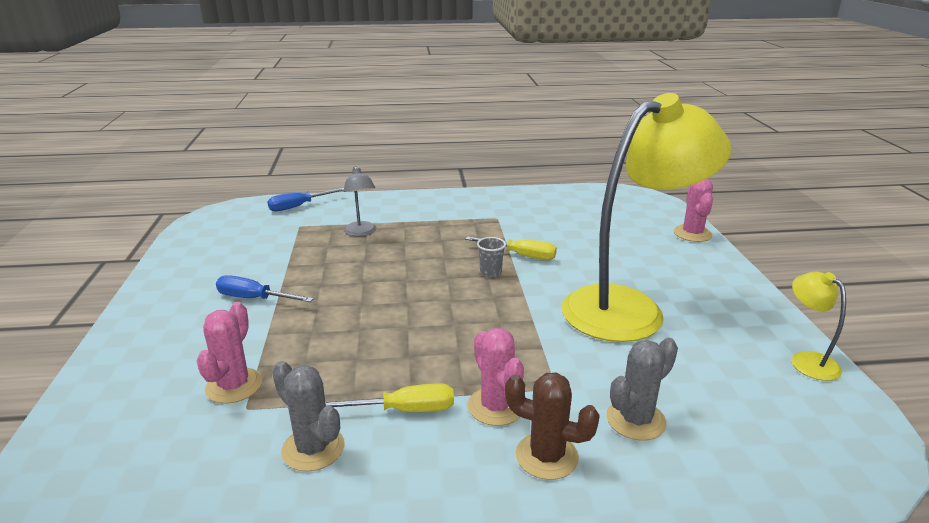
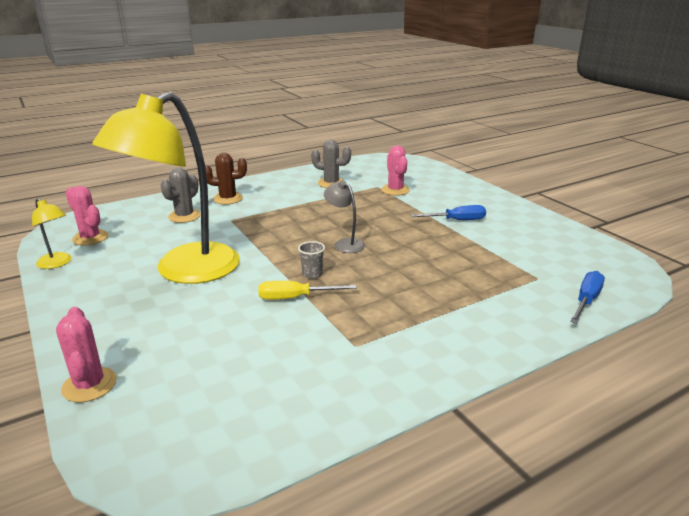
camera: 155 degrees right, 0 degrees up
(361, 232) = (471, 285): grey lamp -> grey lamp (344, 243)
(403, 410) = (304, 198): yellow screwdriver -> none
(496, 406) = (260, 207): pink cactus -> pink cactus (90, 238)

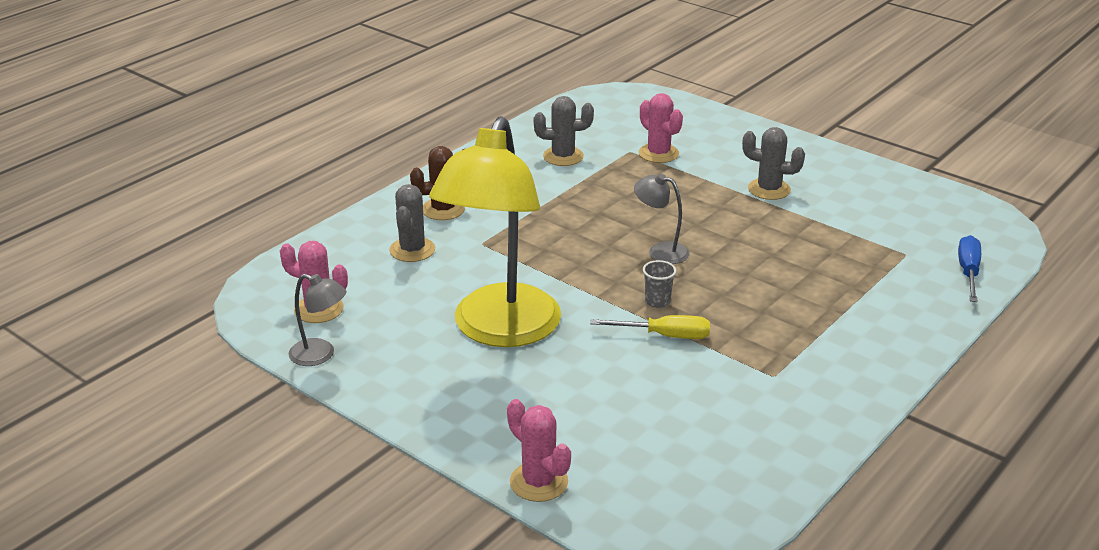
camera: 20 degrees left, 5 degrees up
(57, 263) = (320, 355): yellow lamp -> grey lamp
(295, 298) = (664, 336): yellow screwdriver -> yellow screwdriver turned 150 degrees counterclockwise
(456, 220) = (769, 189): blue screwdriver -> grey cactus

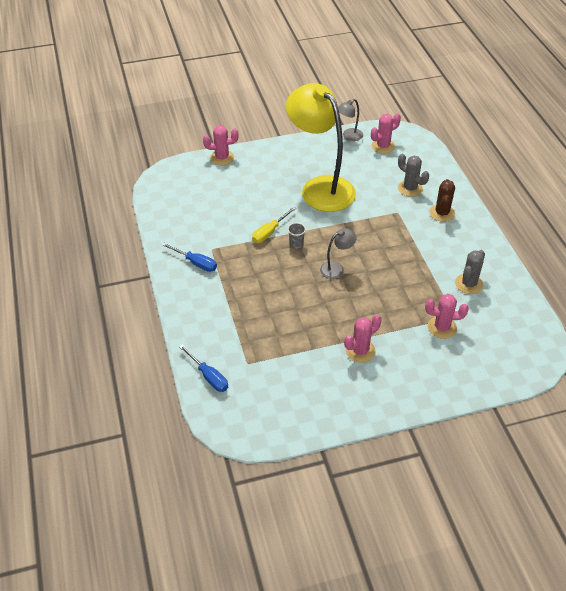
camera: 125 degrees right, 15 degrees up
(769, 189) = (360, 351): grey cactus -> pink cactus
(821, 376) = (196, 263): none -> blue screwdriver

